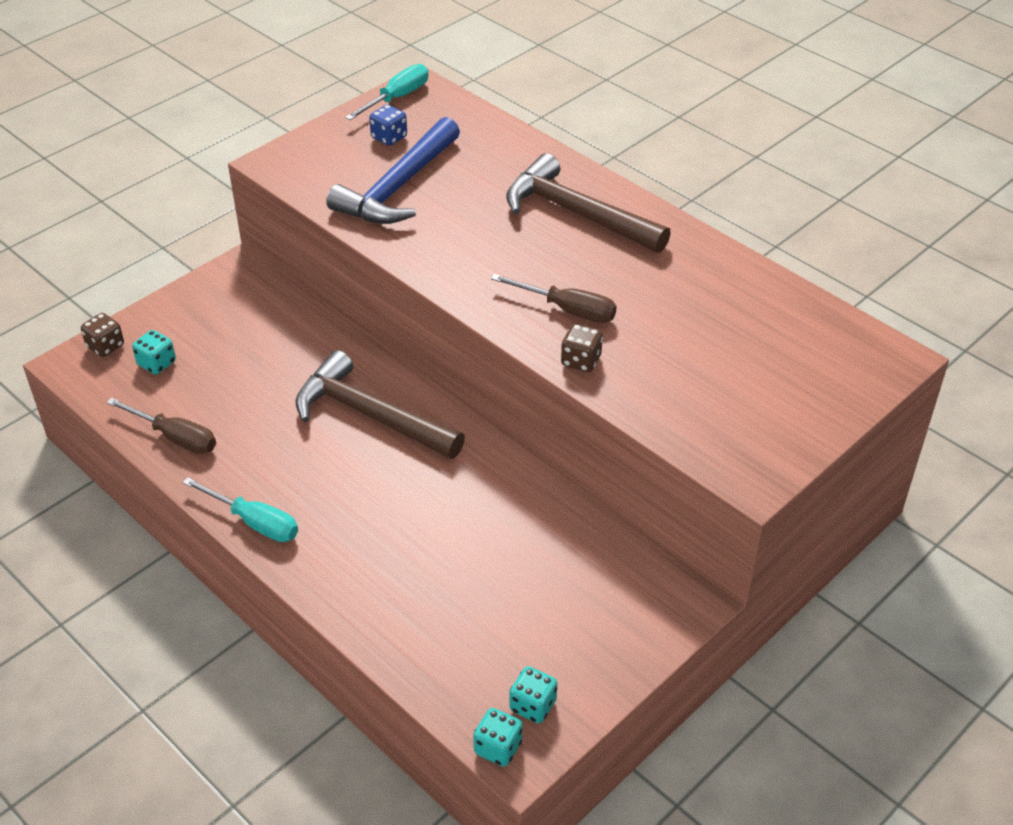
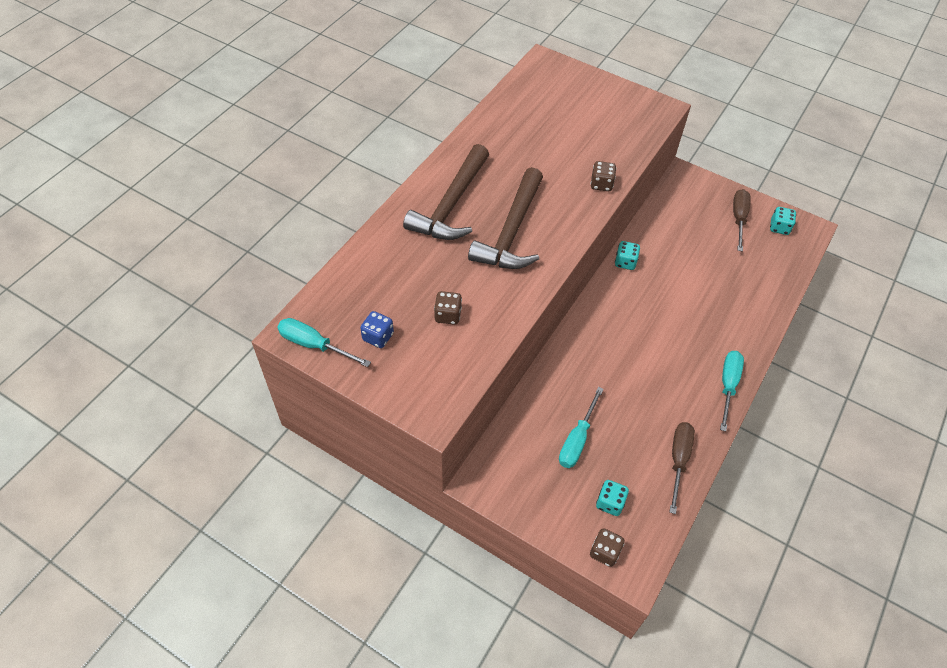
camera: 105 degrees left, 10 degrees up
(248, 354) = (577, 440): none -> turquoise screwdriver
(370, 415) = (609, 345): brown hammer -> brown hammer (511, 232)
(398, 188) = (448, 315): blue hammer -> brown dice
(498, 748) = (810, 237): turquoise dice -> turquoise dice (625, 262)
(567, 310) = (556, 196): brown screwdriver -> brown screwdriver (738, 219)

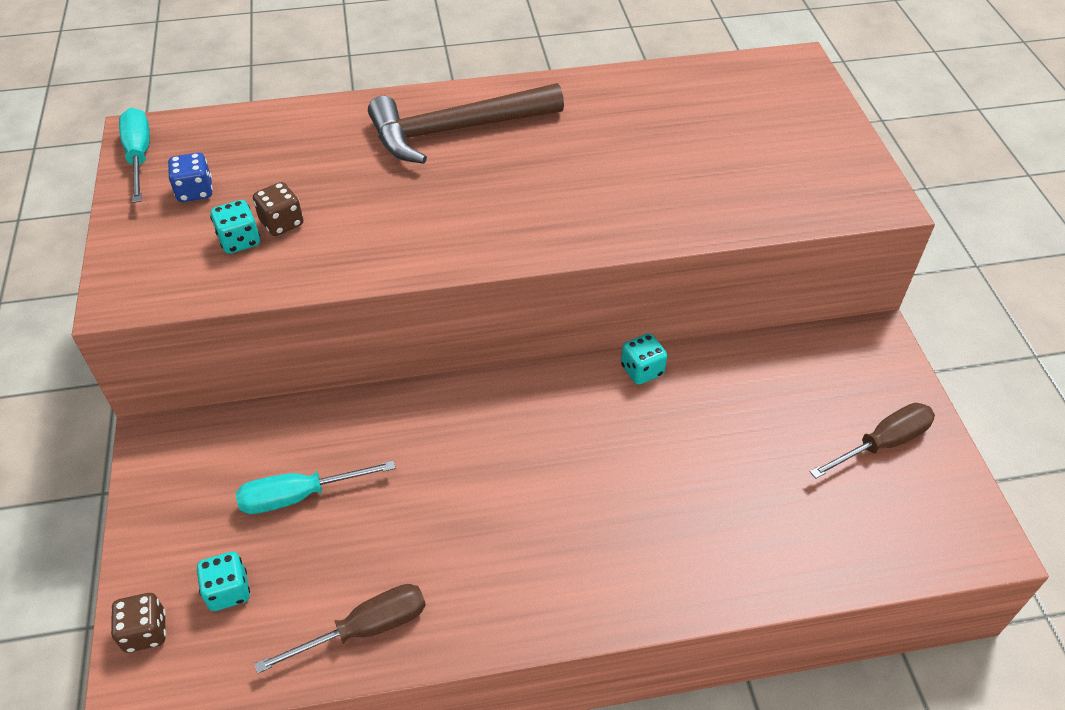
camera: 50 degrees right, 5 degrees down
(511, 232) = (472, 198): brown hammer -> none
(601, 184) = (656, 225): brown dice -> none
(728, 386) = (554, 613): turquoise screwdriver -> none
(779, 227) = (933, 502): turquoise dice -> turquoise dice (240, 241)

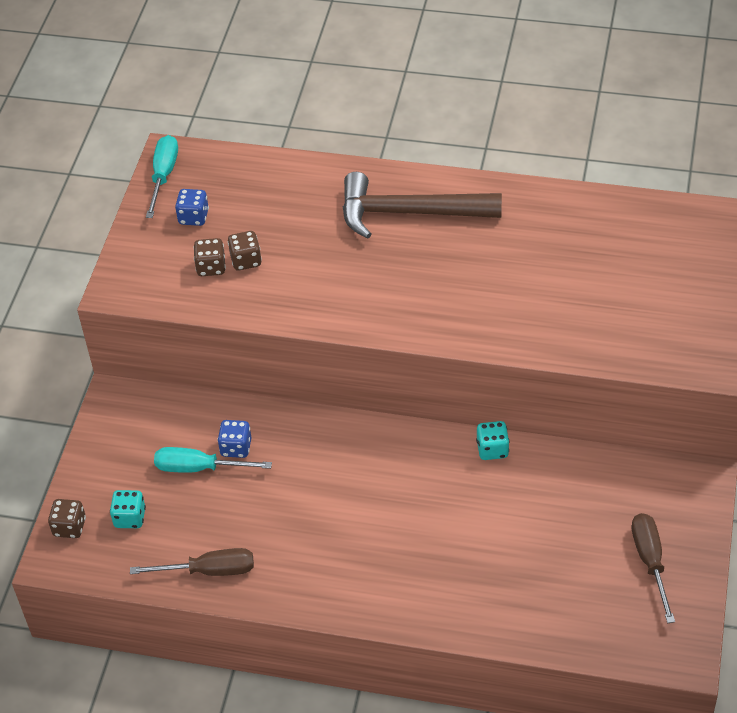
camera: 25 degrees right, 0 degrees up
(240, 241) = (211, 267): turquoise dice -> brown dice
(337, 456) = (236, 447): none -> blue dice
(882, 443) = (650, 562): brown screwdriver -> brown screwdriver turned 90 degrees counterclockwise

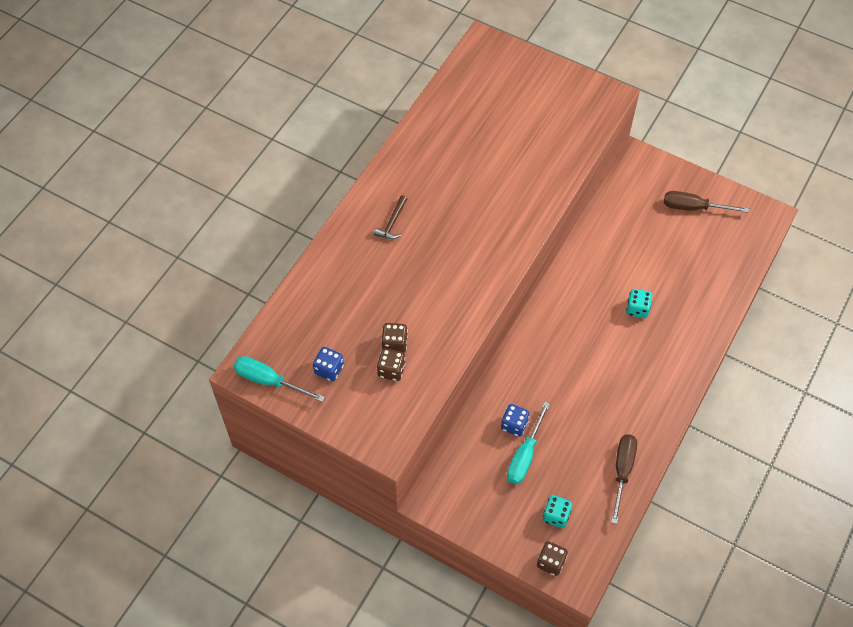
camera: 75 degrees left, 10 degrees up
(408, 213) = (392, 223): brown hammer -> brown hammer, size x0.41
(492, 449) = (574, 264): turquoise dice -> turquoise dice (637, 309)

